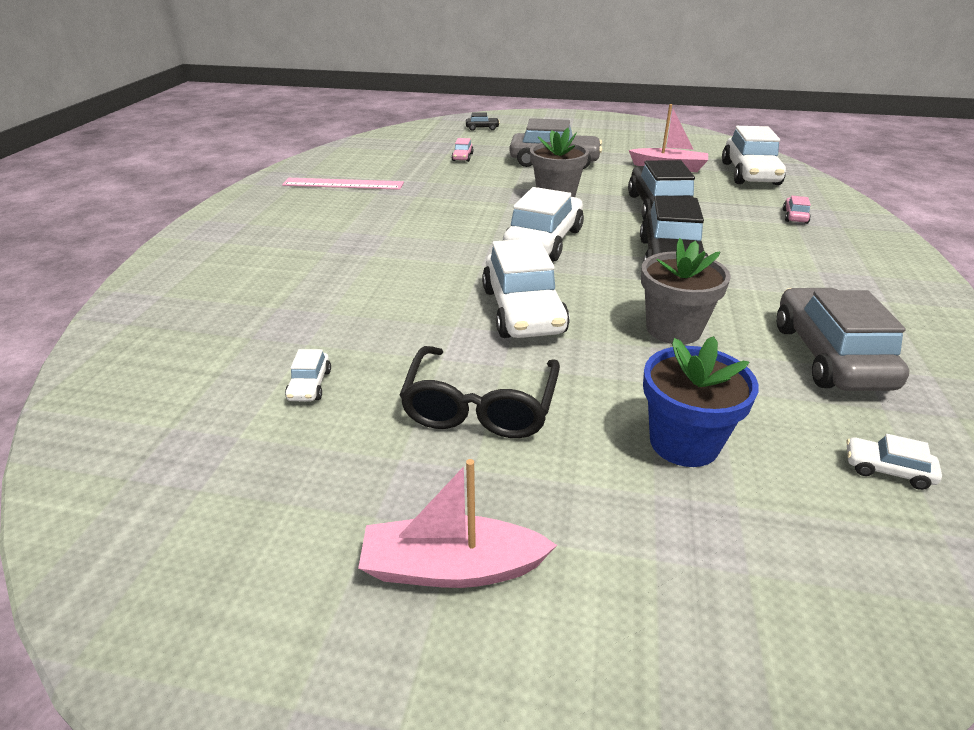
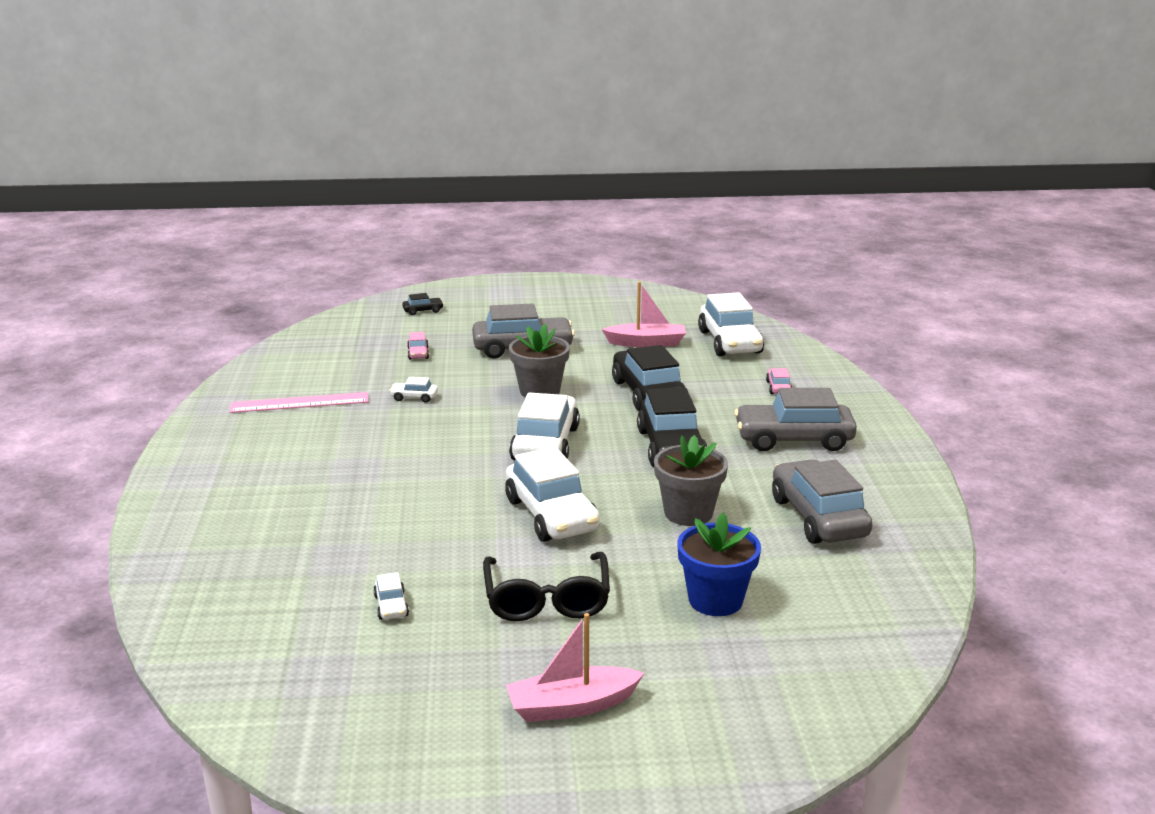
camera: 15 degrees left, 10 degrees down
(806, 267) = (793, 439): none -> grey car
(887, 470) = (863, 595): white car -> white car (414, 397)

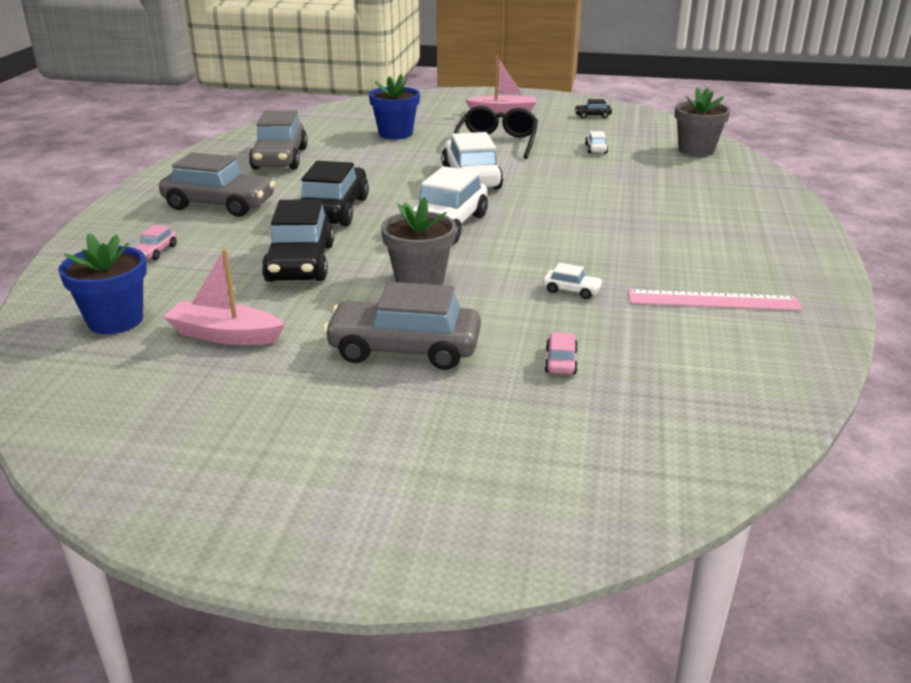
camera: 165 degrees left, 5 degrees up
(423, 311) = (542, 472): black car -> black car (592, 116)
(688, 513) = (368, 169): grey flower pot -> grey flower pot (696, 150)
(730, 342) = (115, 320): white car -> blue flower pot

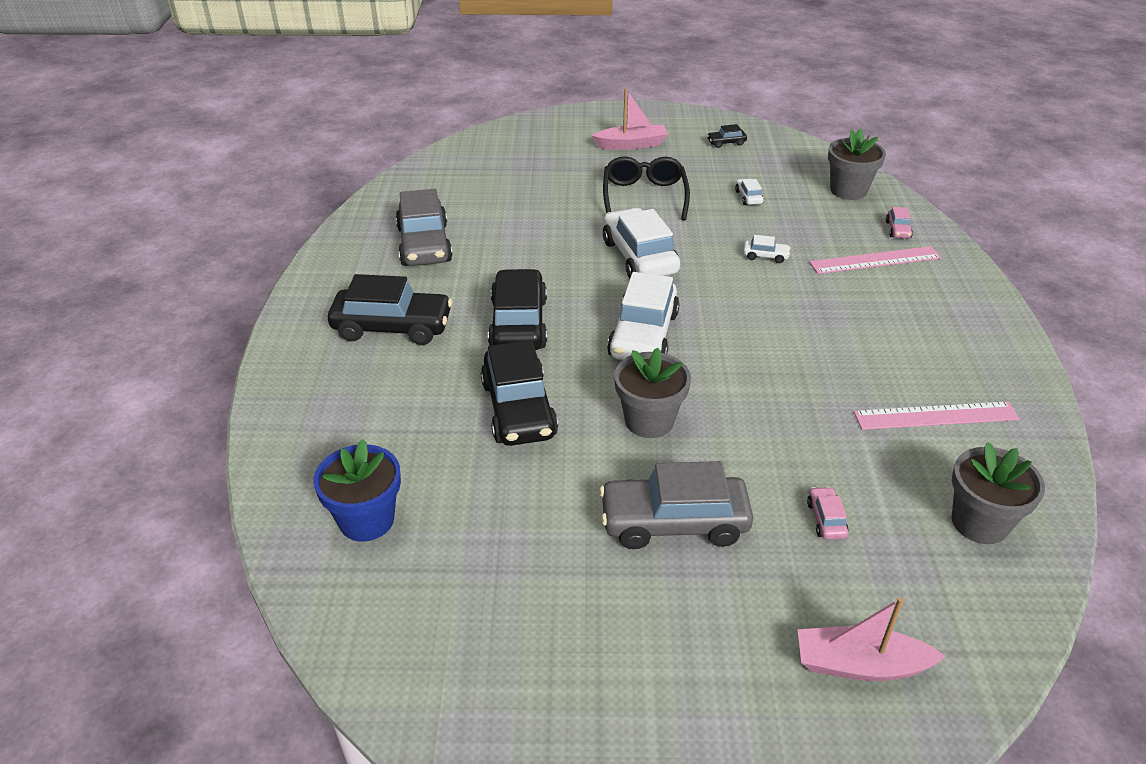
camera: 10 degrees left, 10 degrees up
(155, 252) = (358, 410): pink car -> pink car (897, 230)
(219, 204) = (392, 327): grey car -> black car
(225, 335) = (489, 526): pink boat -> pink boat (860, 665)
(395, 134) = (531, 191): blue flower pot -> none
(571, 290) = (801, 418): white car -> white car (765, 256)
(701, 194) = (875, 260): none -> pink ruler
(725, 379) = (979, 522): none -> grey flower pot

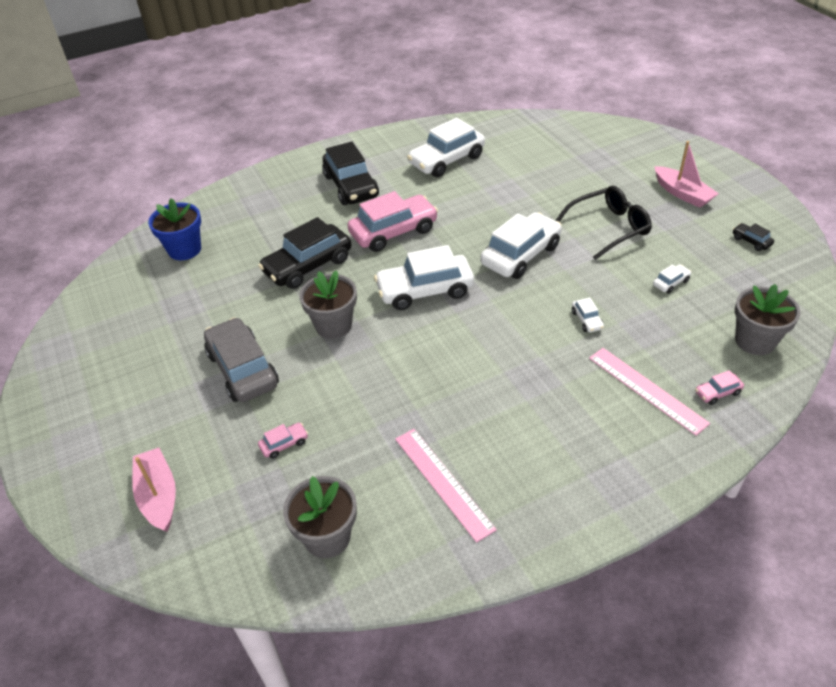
camera: 65 degrees right, 5 degrees up
(424, 245) = (446, 160): grey car -> white car
(518, 323) = (393, 232): black car -> pink car

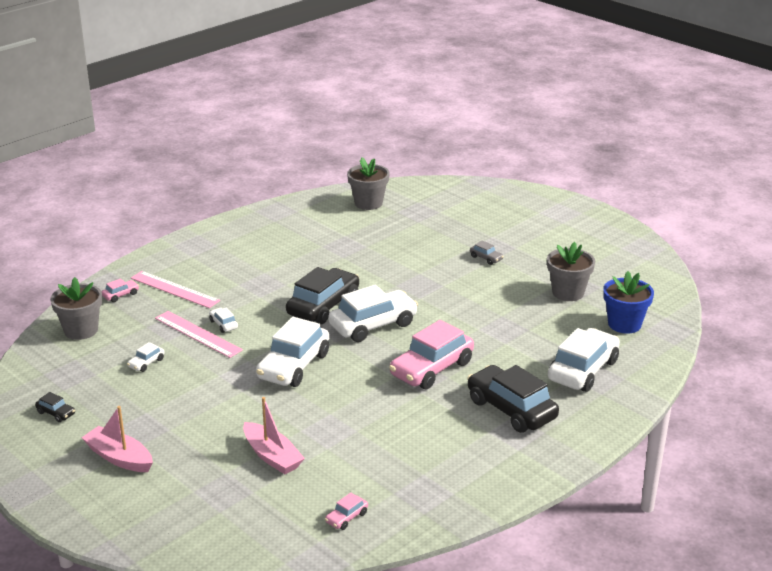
camera: 160 degrees right, 15 degrees down
(158, 496) = (483, 202): pink boat -> pink boat (272, 456)
(243, 369) = (486, 258): grey car -> grey car, size x0.43
(284, 444) = (423, 230): pink car -> pink car (346, 517)
(308, 266) = (494, 328): black car -> black car (323, 306)
(333, 325) = (437, 291): grey flower pot -> grey flower pot (568, 293)
(443, 482) = (309, 230): pink ruler -> pink ruler (198, 334)
(446, 160) = (416, 460): white car -> white car (583, 370)
(610, 227) = (205, 406): black glasses -> none

